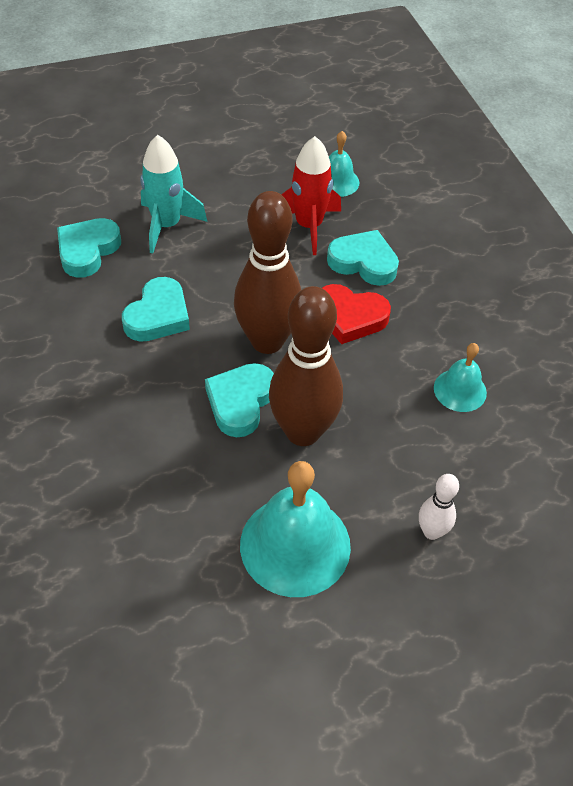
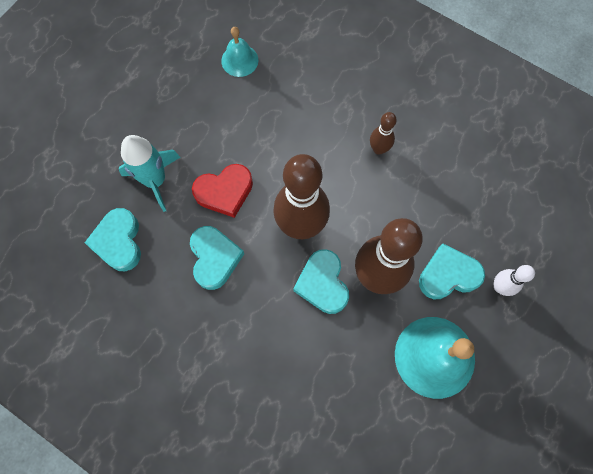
camera: 35 degrees left, 20 degrees up
(308, 226) = (251, 112): red rocket -> none
(350, 317) = (336, 168): red heart -> red heart (224, 192)
(363, 262) = (310, 117): turquoise heart -> turquoise heart (448, 275)
(410, 328) = (379, 149): none -> brown bowling pin
(460, 390) = (442, 175): turquoise bell -> none

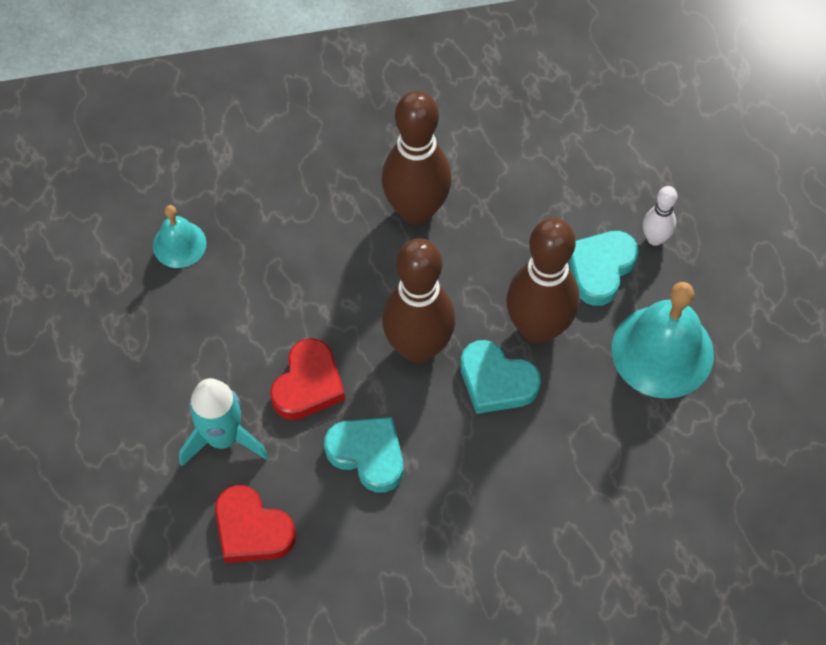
camera: 45 degrees left, 10 degrees down
(119, 242) = (252, 530): turquoise heart -> red heart
(379, 149) = (416, 210): brown bowling pin -> brown bowling pin, size x2.10

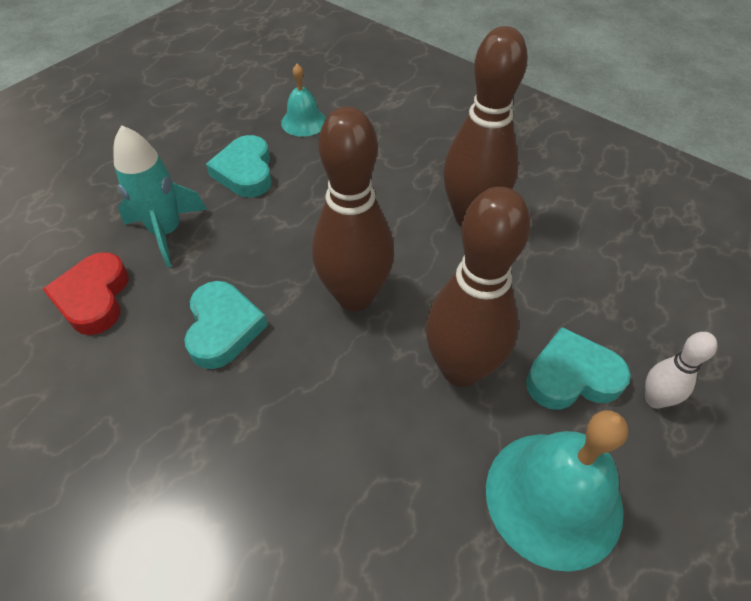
camera: 50 degrees right, 10 degrees down
(308, 384) = (256, 250): red heart -> none
(496, 381) = (377, 373): turquoise heart -> turquoise heart (245, 172)

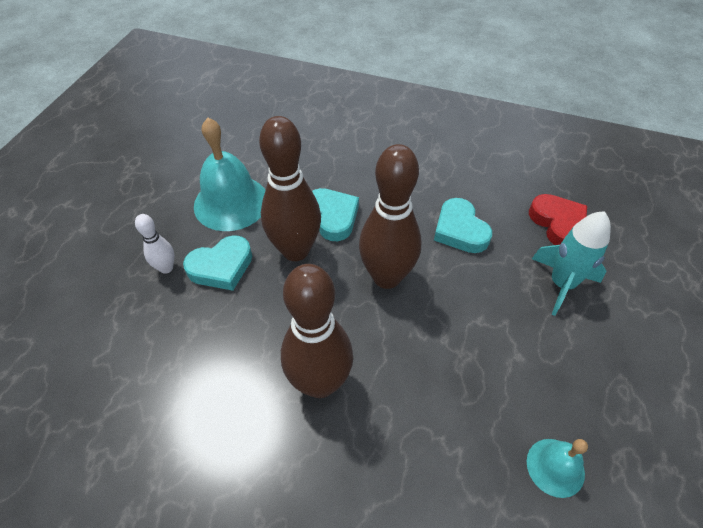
camera: 160 degrees right, 0 degrees up
(245, 172) = (555, 367): turquoise heart -> turquoise heart (332, 216)

